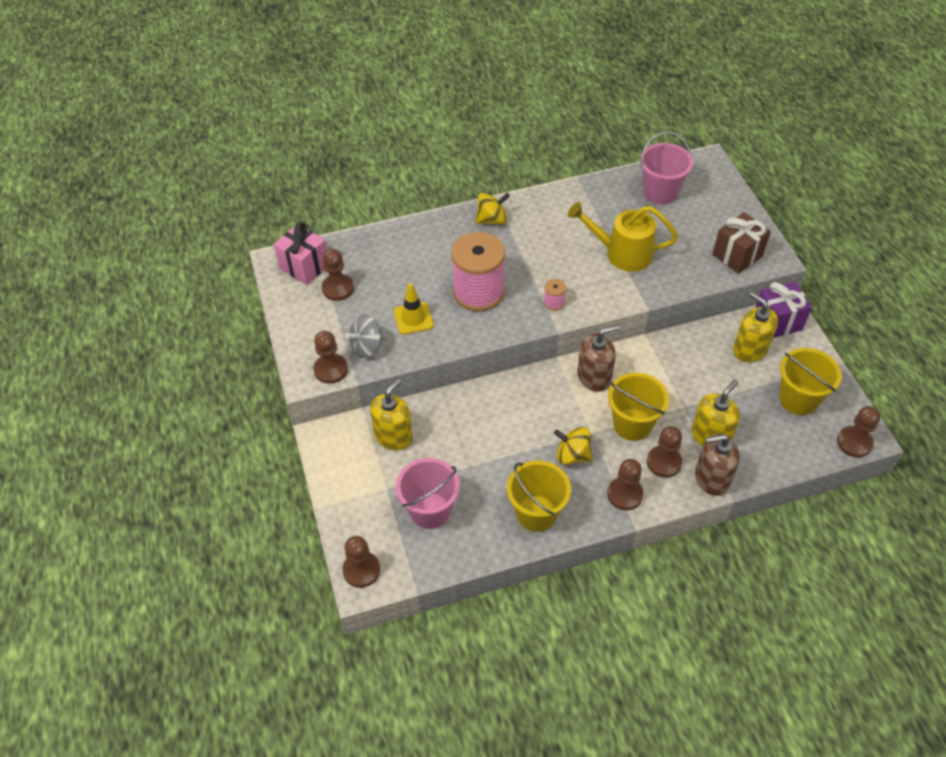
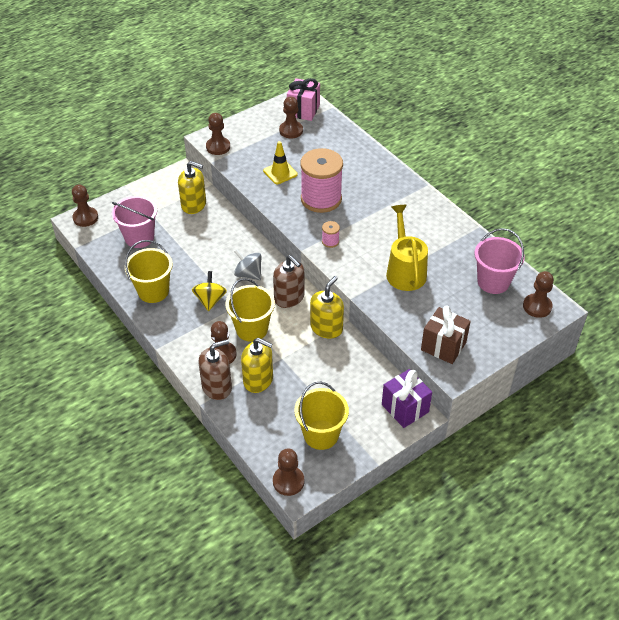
camera: 70 degrees right, 5 degrees down
(366, 347) = (244, 157): grey spinning top -> grey spinning top (248, 274)
(492, 220) = (400, 189): yellow spinning top -> none
(624, 494) = (184, 336): brown pawn -> brown pawn (537, 306)
(712, 478) = (217, 387): brown soap dispenser -> brown soap dispenser turned 90 degrees clockwise
(750, 349) = (363, 393): yellow soap dispenser -> yellow soap dispenser (326, 328)

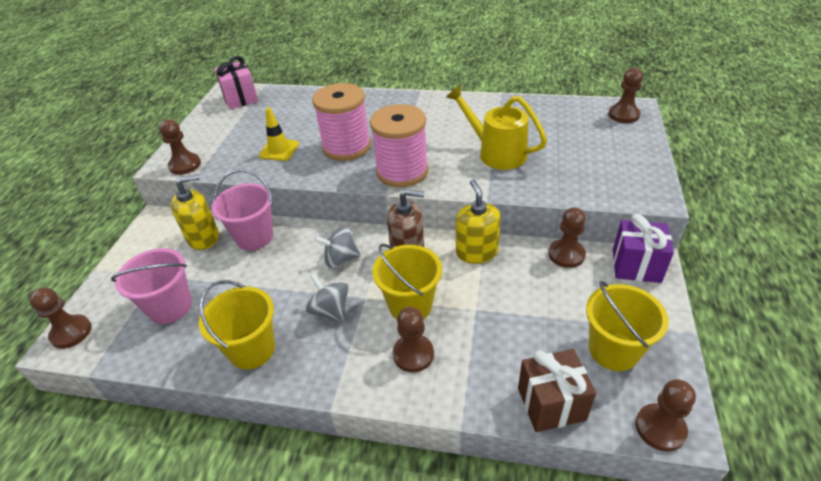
camera: 40 degrees left, 5 degrees down
(210, 300) = (330, 310): yellow spinning top -> grey spinning top
(217, 387) = (452, 393): brown soap dispenser -> none
(258, 380) = (483, 349): yellow soap dispenser -> none
(291, 130) = (247, 117): brown pawn -> brown pawn (566, 254)
(330, 241) = (402, 171): pink spool -> pink spool, size x2.47
(443, 346) = (614, 184): brown gift -> brown gift (551, 404)
(493, 282) = (570, 119): pink bucket -> pink bucket (254, 237)

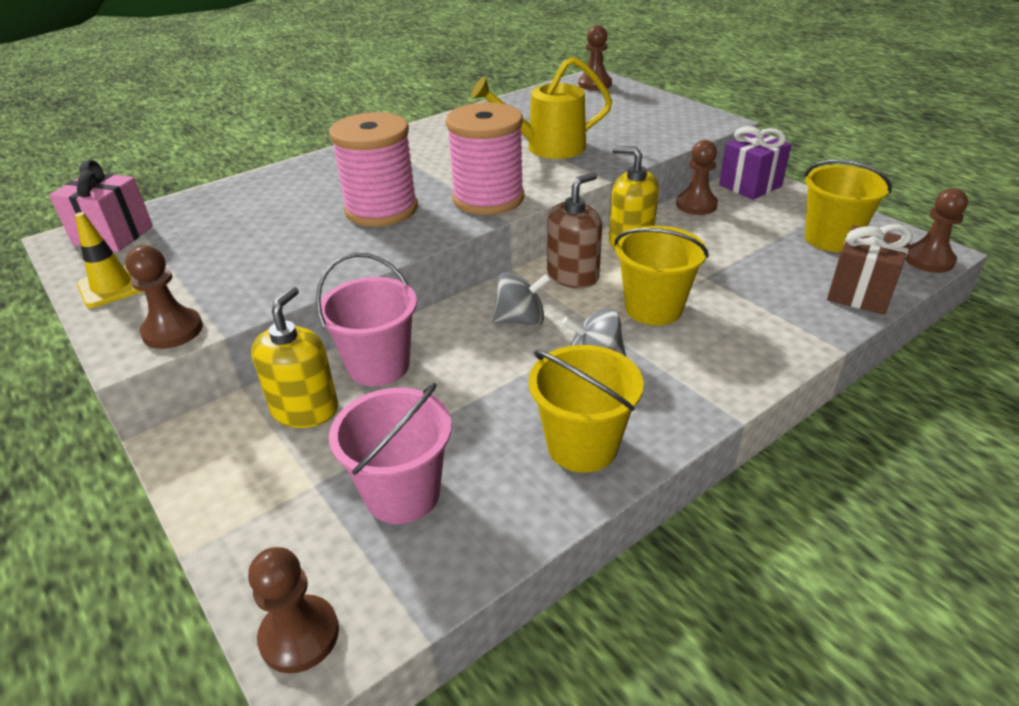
camera: 50 degrees left, 5 degrees down
(279, 150) = (295, 250): yellow traffic cone -> yellow traffic cone (112, 286)
(340, 259) = (521, 320): grey spinning top -> grey spinning top turned 135 degrees counterclockwise
(413, 354) = (723, 336): brown pawn -> none

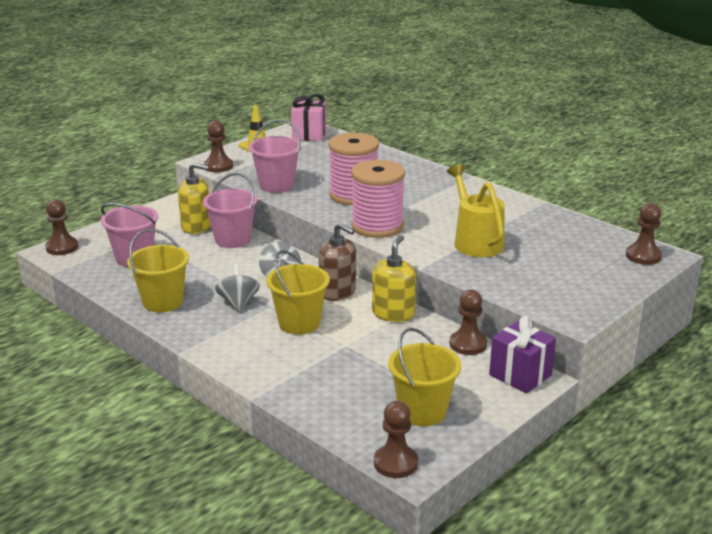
camera: 80 degrees right, 10 degrees down
(304, 270) = (276, 185): none -> pink bucket
(860, 293) = (332, 416): brown gift -> none

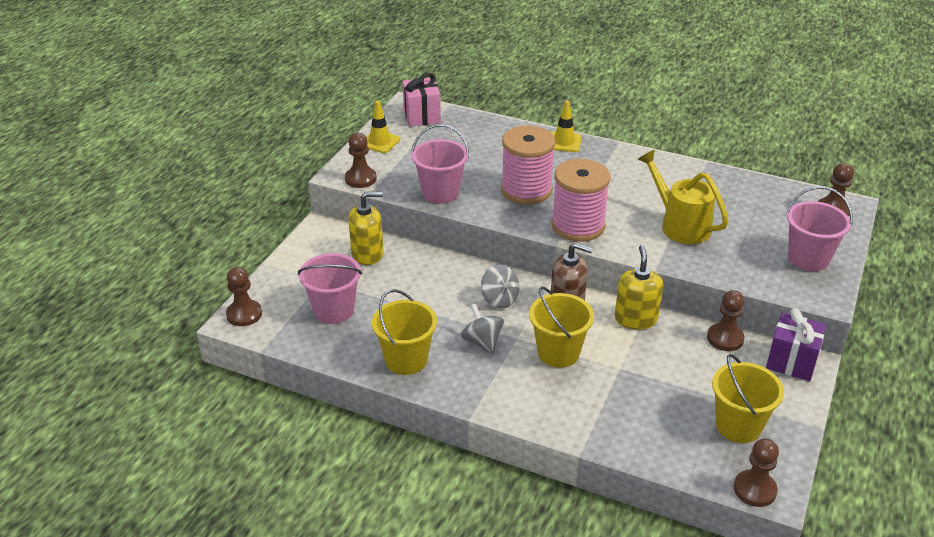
camera: 20 degrees left, 10 degrees up
(232, 239) = (417, 263): pink bucket -> pink bucket (808, 259)
(419, 169) = (564, 142): none -> yellow traffic cone

